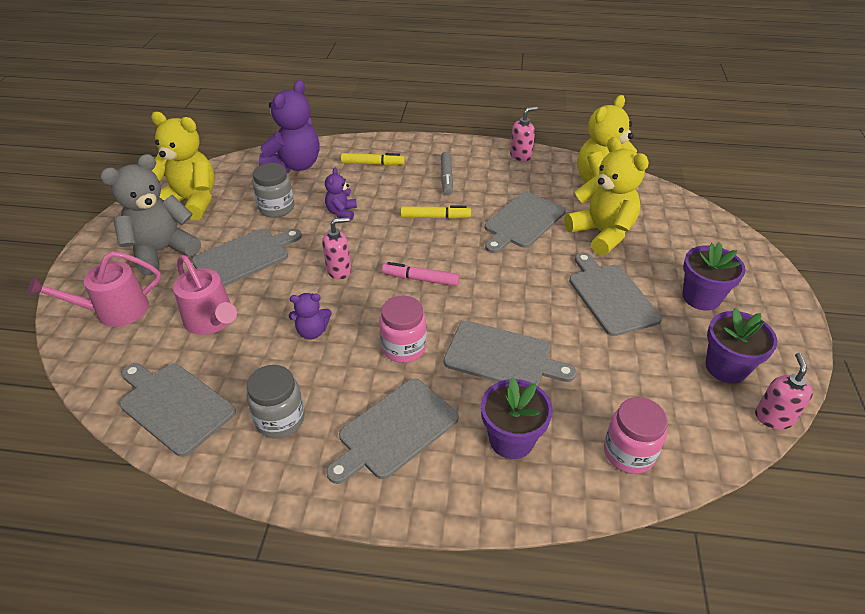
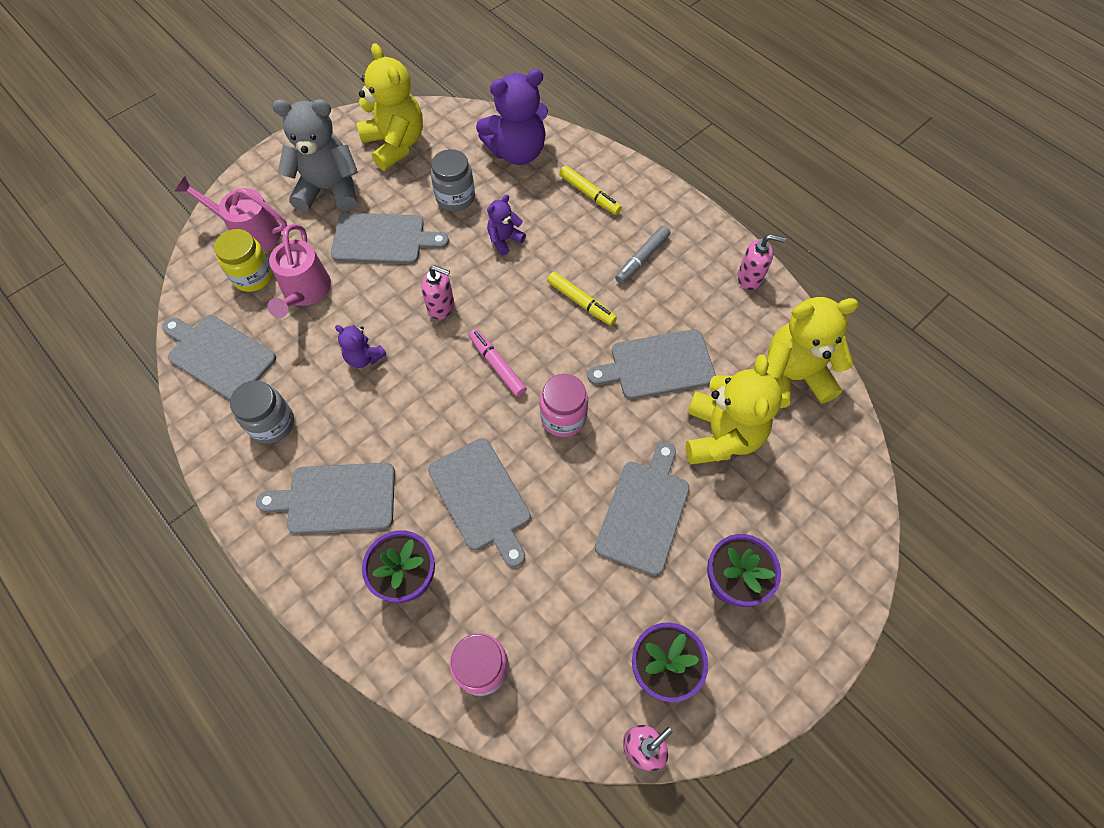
camera: 40 degrees right, 20 degrees up
(150, 336) = (253, 276): none -> yellow jar
(174, 405) = (219, 355): grey cutting board -> grey cutting board turned 45 degrees counterclockwise
(403, 347) = (415, 427): pink jar -> pink jar (563, 417)

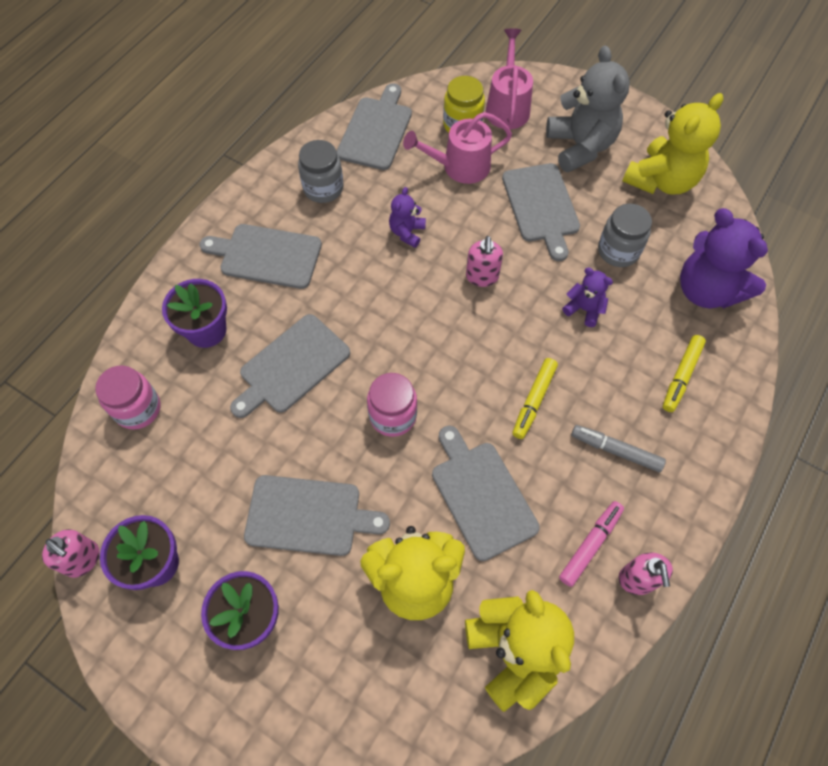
camera: 75 degrees right, 0 degrees up
(336, 498) = (266, 256): grey cutting board -> grey cutting board turned 60 degrees counterclockwise
(497, 365) = (432, 342): pink marker -> pink marker (590, 545)

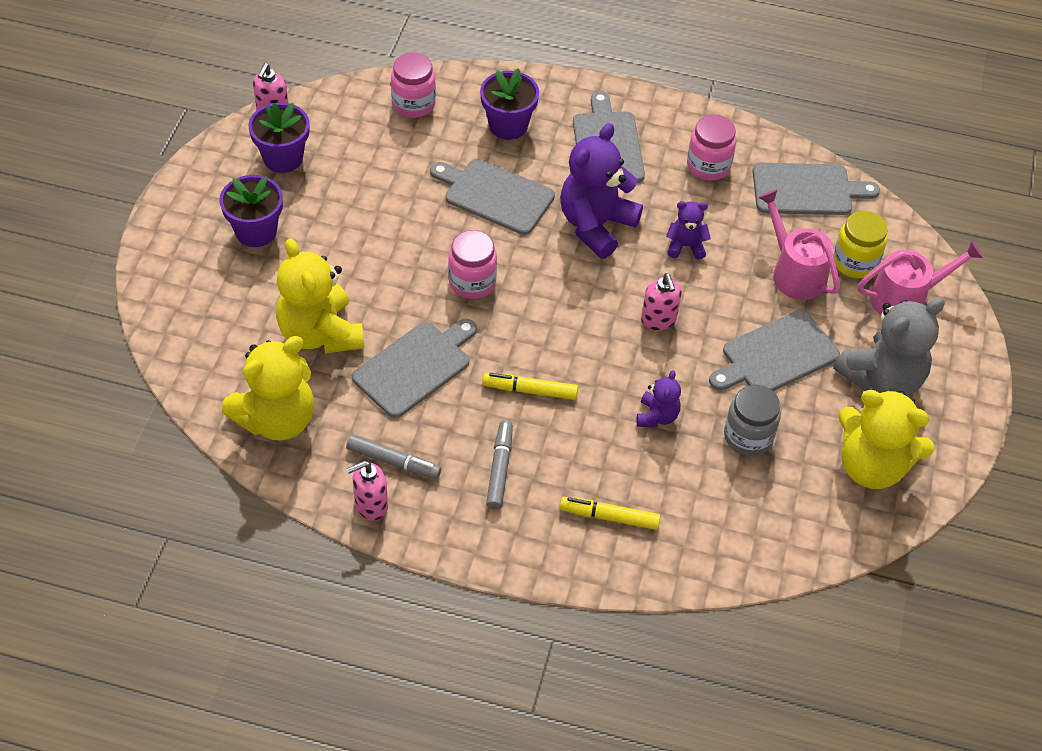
camera: 70 degrees right, 10 degrees down
(309, 516) = (355, 245): grey cutting board -> none
(323, 188) = (708, 166): grey jar -> pink jar
(482, 277) = (658, 320): pink soap dispenser -> pink soap dispenser turned 90 degrees counterclockwise
(590, 545) = (393, 462): pink marker -> grey marker
(706, 290) = (732, 529): purple teddy bear -> purple teddy bear (596, 225)

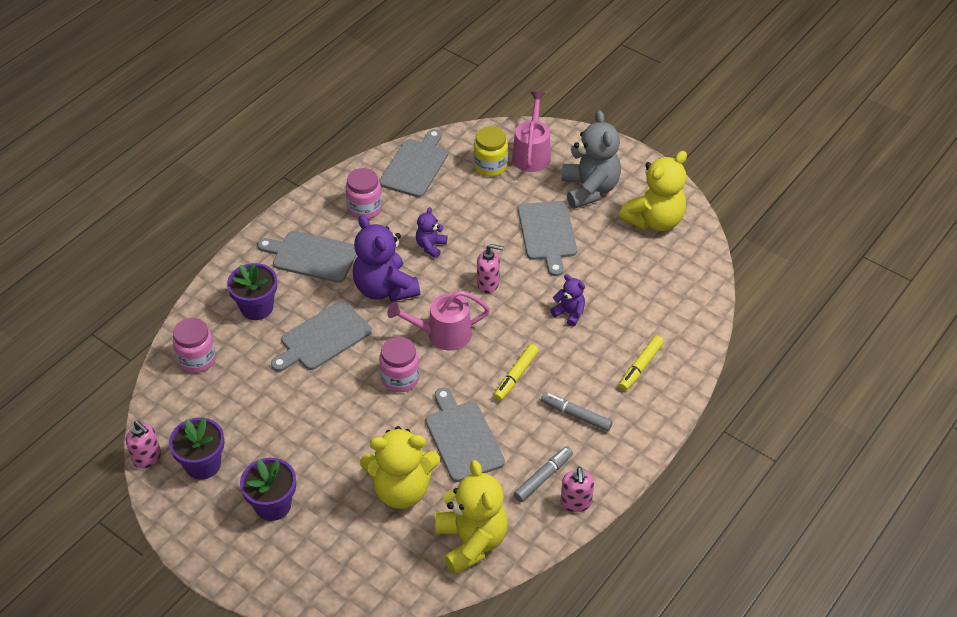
camera: 65 degrees left, 5 degrees down
(748, 437) = (606, 272): grey jar -> none
(794, 272) = (483, 199): pink watering can -> pink watering can (443, 334)

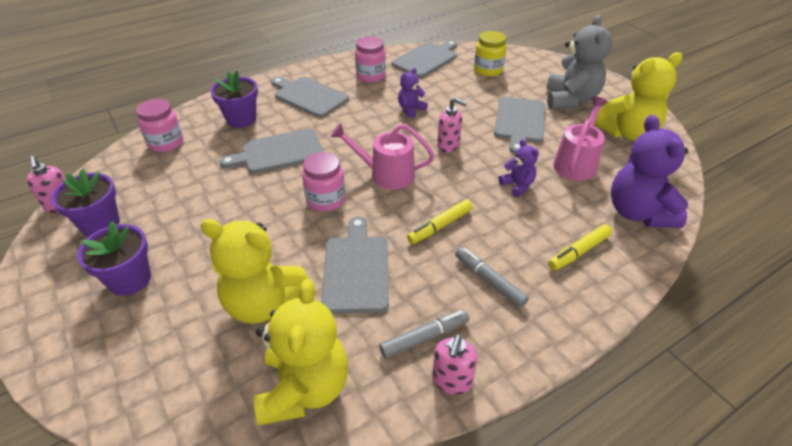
camera: 20 degrees right, 5 degrees down
(385, 289) = (354, 130): purple teddy bear -> purple teddy bear (638, 213)
(532, 154) = (527, 69): pink watering can -> pink watering can (576, 163)

